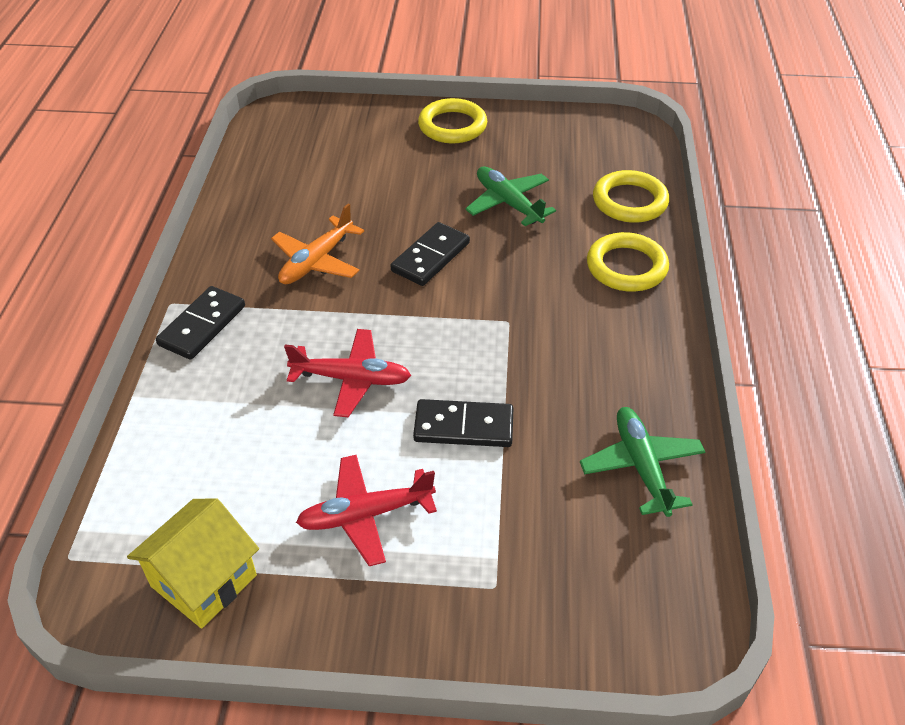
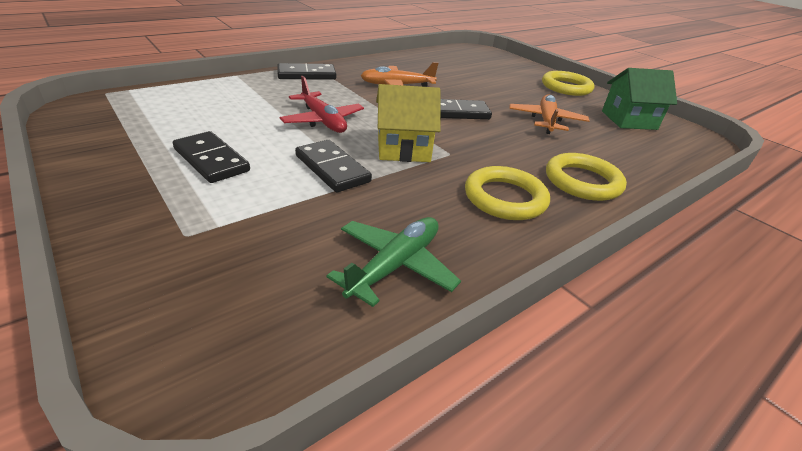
camera: 45 degrees right, 10 degrees down
(203, 581) = (112, 129): yellow house -> yellow house (403, 149)
(365, 515) = (211, 160): red plane -> black domino
(508, 203) = (546, 121): green plane -> orange plane
(559, 143) = (629, 120): none -> green house
(629, 201) = (642, 161): yellow ring -> yellow ring (505, 198)

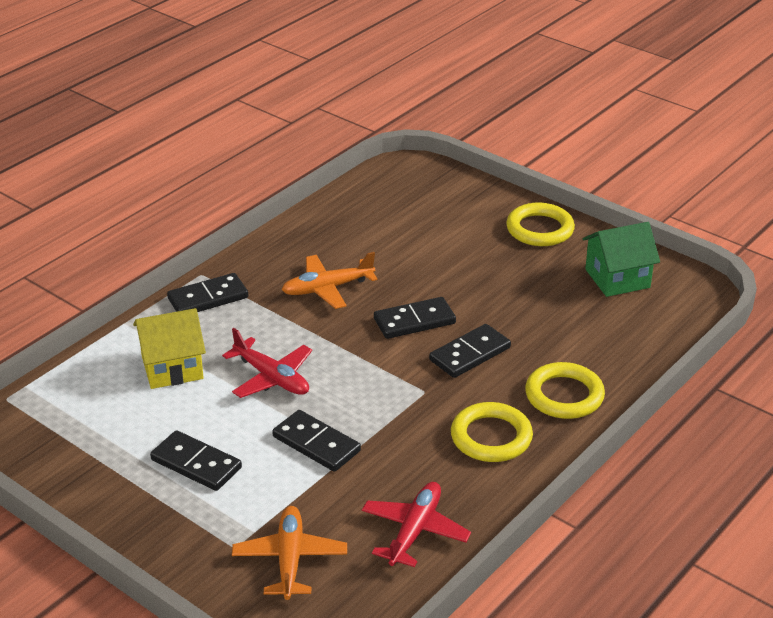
camera: 10 degrees left, 0 degrees up
(395, 265) = (414, 530): green plane -> red plane
(403, 149) = (374, 397): yellow house -> yellow house (172, 367)
(498, 139) = (470, 354): none -> black domino
(546, 121) = (520, 307): orange plane -> orange plane (289, 559)

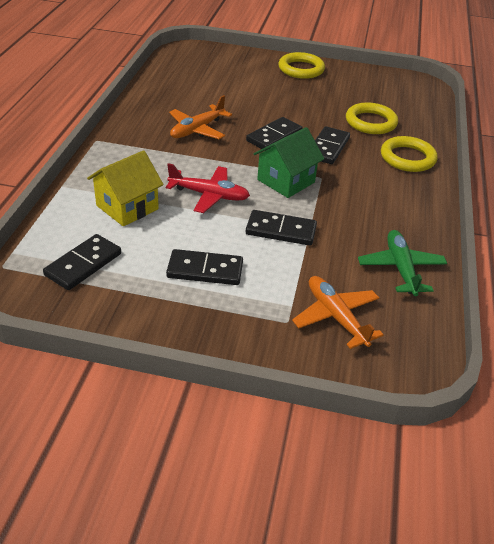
camera: 30 degrees left, 5 degrees up
(208, 298) = (115, 154): black domino -> black domino (83, 264)
(414, 530) = (400, 268): red plane -> green plane
(491, 437) = (389, 194): yellow ring -> yellow ring (371, 122)
(617, 278) = (371, 86): green house -> green house (286, 181)

